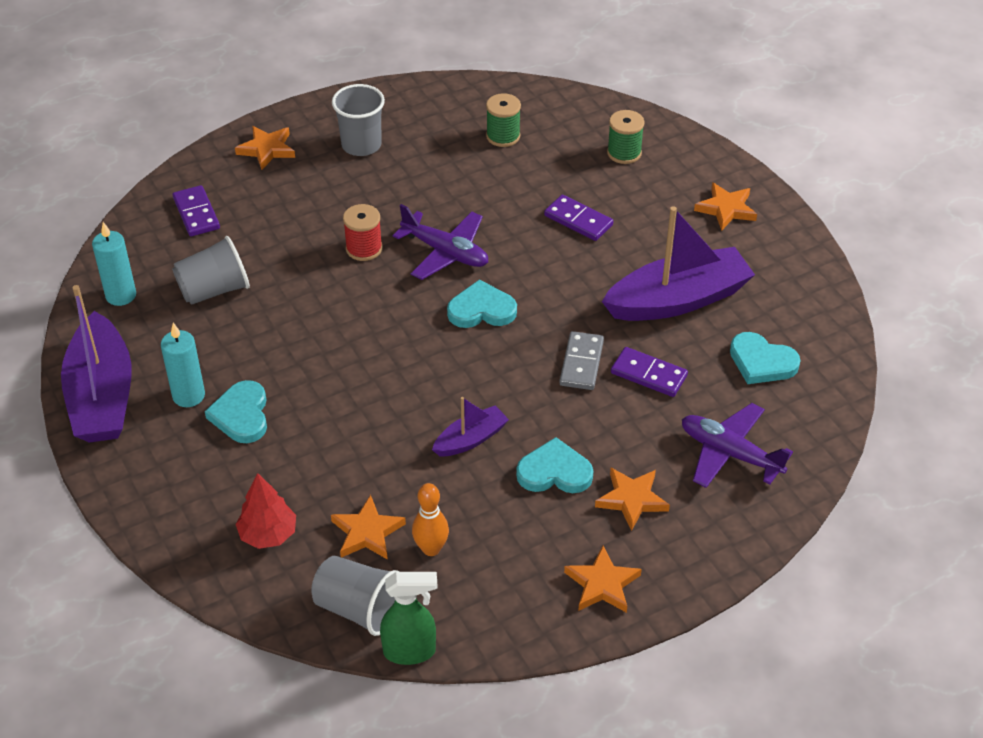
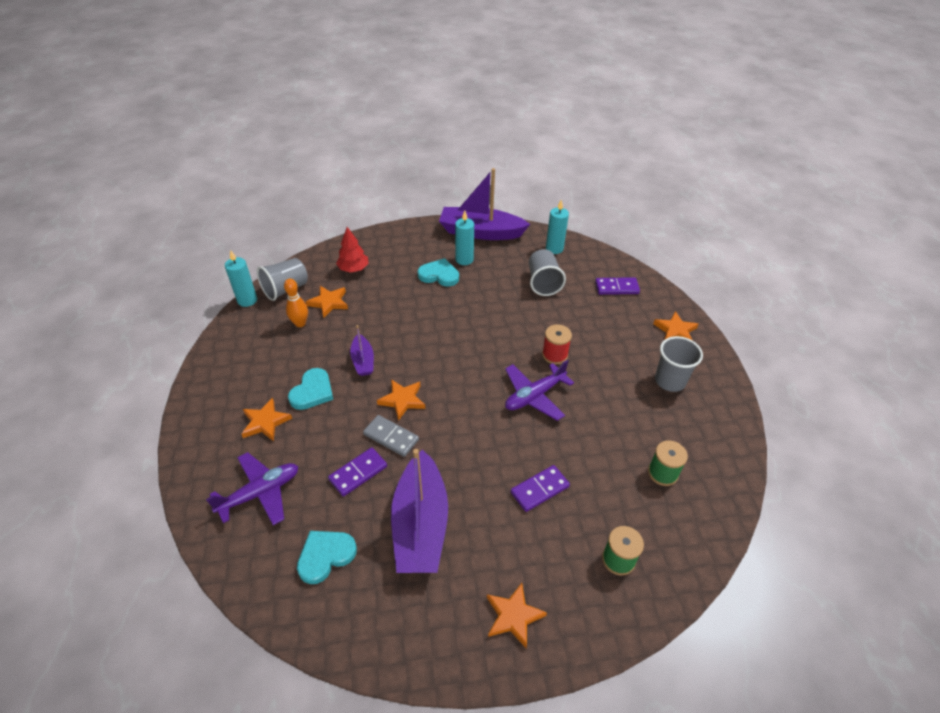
camera: 110 degrees right, 0 degrees up
(410, 651) = (247, 300): green spray bottle -> turquoise candle
(481, 310) = (469, 398): turquoise heart -> none
(602, 584) = (221, 386): orange star -> orange star (402, 400)

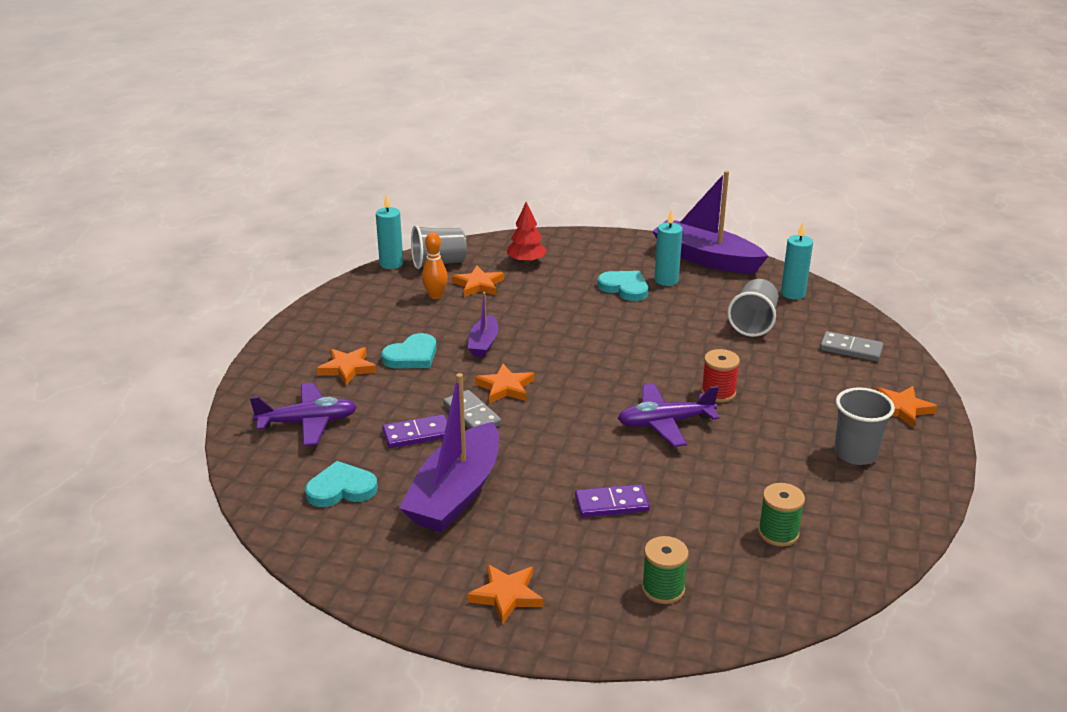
camera: 25 degrees right, 15 degrees down
(616, 288) = (851, 349): purple domino -> grey domino

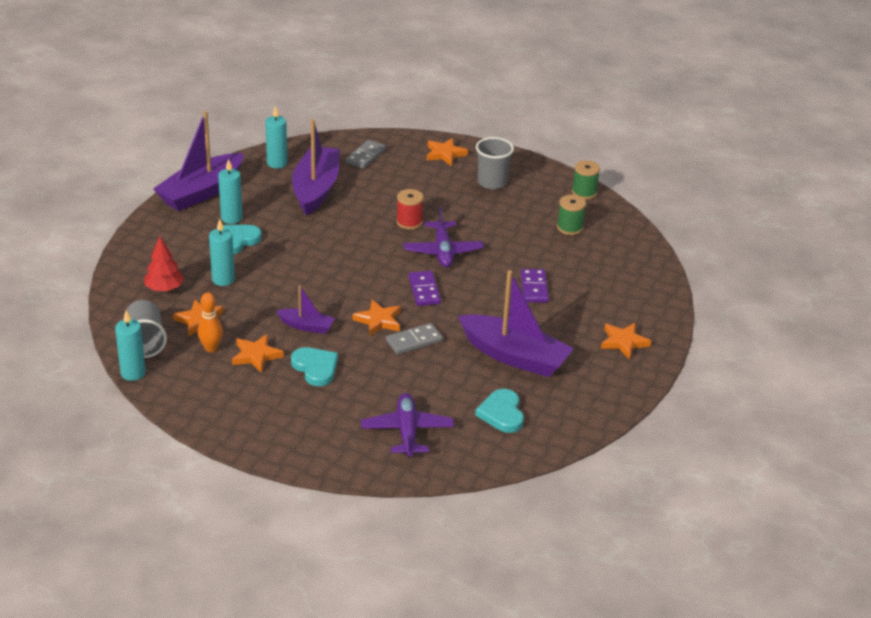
camera: 85 degrees left, 5 degrees up
(347, 368) = (326, 407): orange star -> orange star (256, 355)
(417, 434) = (435, 371): purple domino -> purple domino (424, 290)
(552, 289) = (223, 279): none -> turquoise candle
(663, 589) = (619, 279): green spool -> green spool (584, 192)
(753, 323) = (316, 189): grey cup -> purple boat

